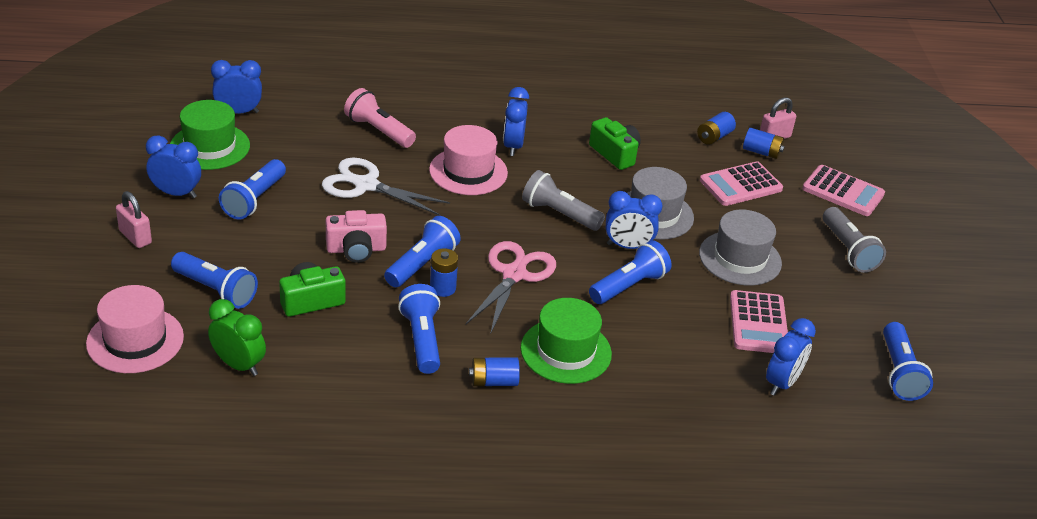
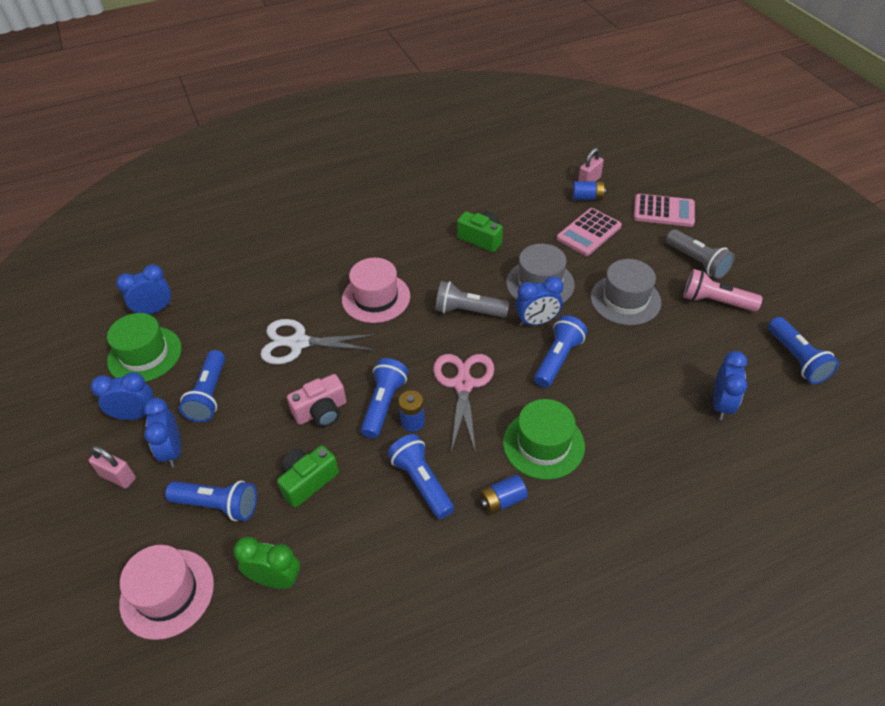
camera: 15 degrees left, 10 degrees up
(378, 131) = (283, 285): pink flashlight -> pink flashlight (715, 302)
(513, 146) = (399, 260): blue clock -> blue clock (173, 451)
(714, 137) = (546, 197): blue battery -> none
(758, 323) = (672, 355): pink calculator -> none

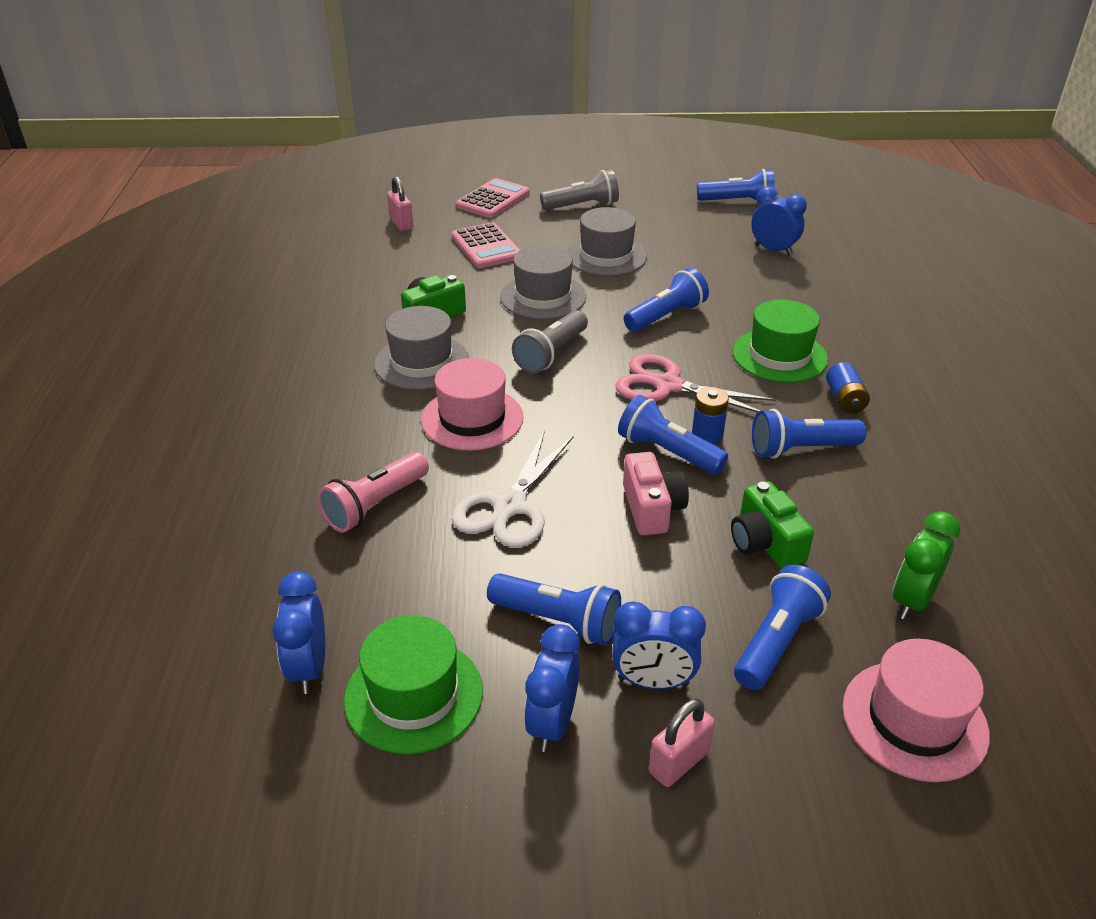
camera: 70 degrees left, 10 degrees down
(424, 254) = (422, 362): none -> grey hat
(537, 321) = (601, 314): blue clock -> none
(558, 359) = (666, 316): blue flashlight -> blue flashlight turned 90 degrees clockwise
(587, 198) = (428, 232): blue battery -> none
(715, 302) = (643, 214): pink flashlight -> pink flashlight (375, 505)

